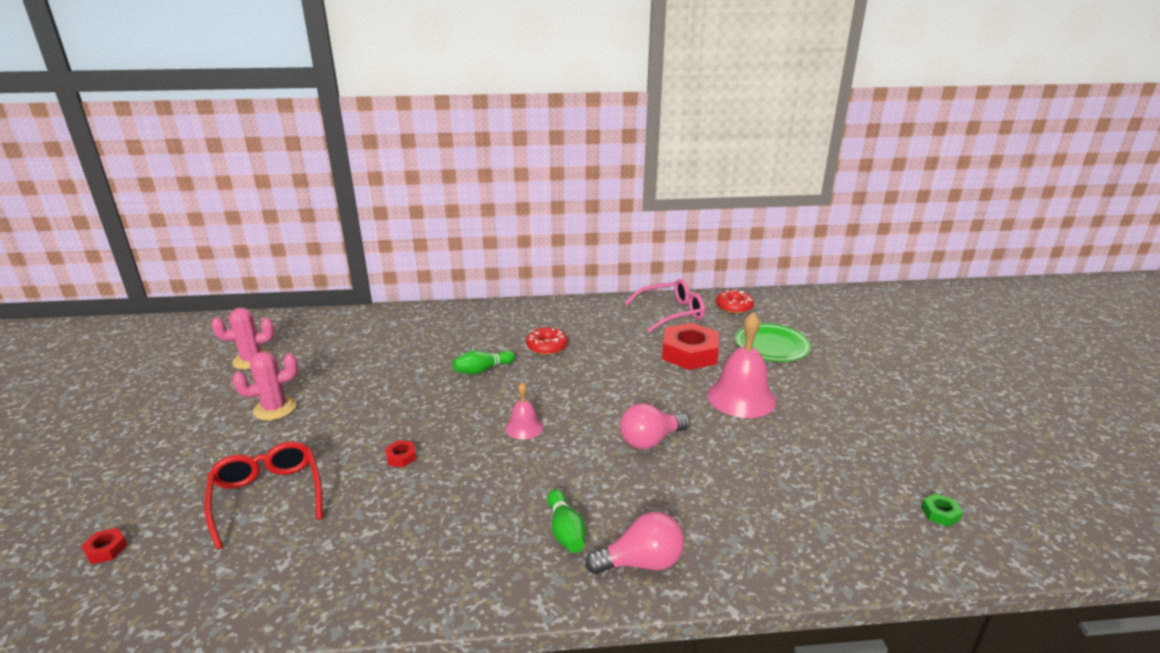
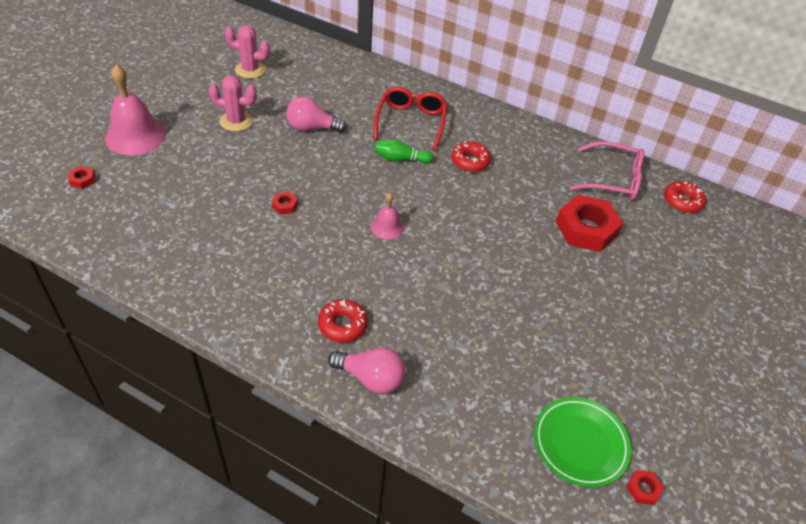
camera: 30 degrees right, 20 degrees up
(267, 497) = (186, 191): red glasses -> red glasses (411, 122)
(565, 531) = (342, 325): green bowling pin -> red donut
(650, 440) = (470, 290): pink light bulb -> pink light bulb (312, 128)
(741, 397) = (587, 295): pink bell -> pink bell (135, 136)
(771, 346) = (672, 261): green plate -> green plate (580, 443)
(940, 513) = (643, 489): green nut -> red nut

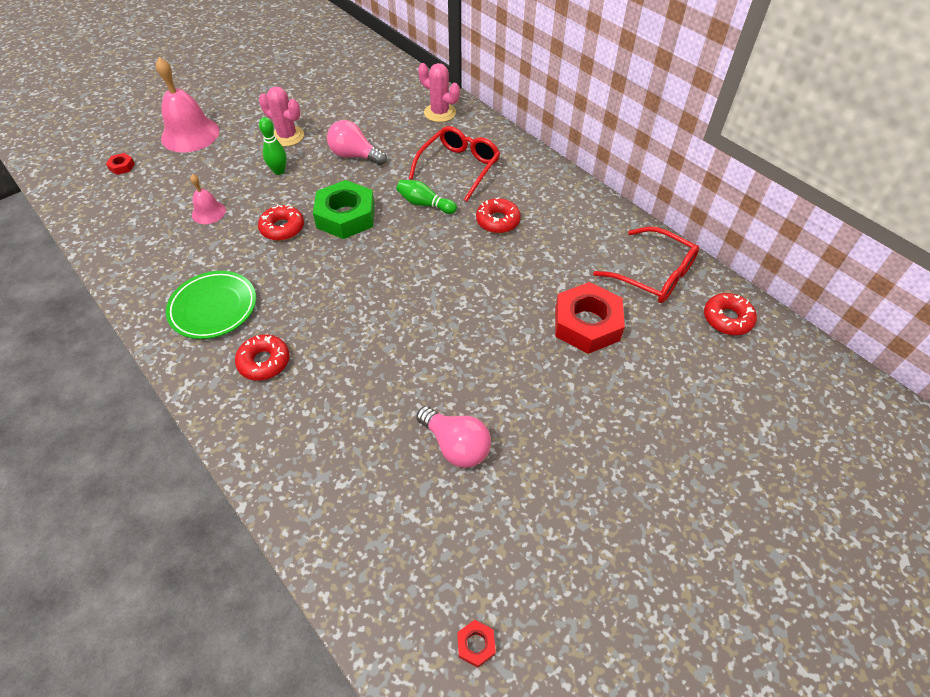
camera: 25 degrees right, 5 degrees up
(249, 155) = (279, 171): none -> green bowling pin
(250, 70) = (330, 88): pink cactus -> pink cactus (440, 113)
(285, 205) = (282, 228): red nut -> red donut
(337, 183) = (346, 216): none -> green nut
(371, 378) = (258, 424): pink light bulb -> pink light bulb (456, 445)
(387, 227) = (368, 272): pink bell -> pink bell (208, 212)
(580, 443) = (434, 566): green plate -> green plate (213, 308)
(612, 179) = (653, 274): pink glasses -> red glasses

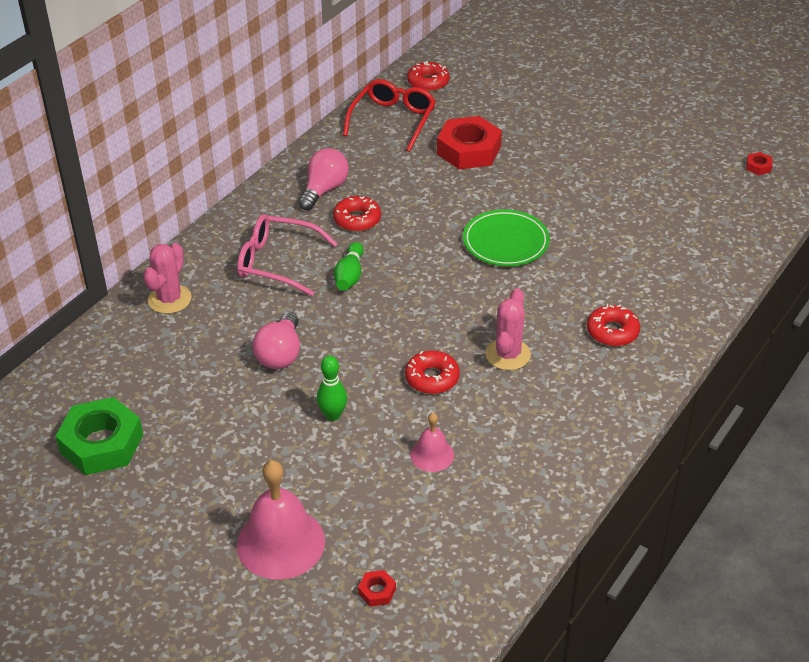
camera: 105 degrees left, 10 degrees down
(213, 308) = (570, 392): green plate -> green plate (505, 242)
(287, 136) = (257, 431): pink cactus -> pink cactus (508, 354)
(346, 216) = (392, 332): green nut -> green nut (101, 443)
(456, 445) = (626, 200): pink light bulb -> pink light bulb (324, 190)
(458, 168) = (278, 262): red glasses -> pink glasses

